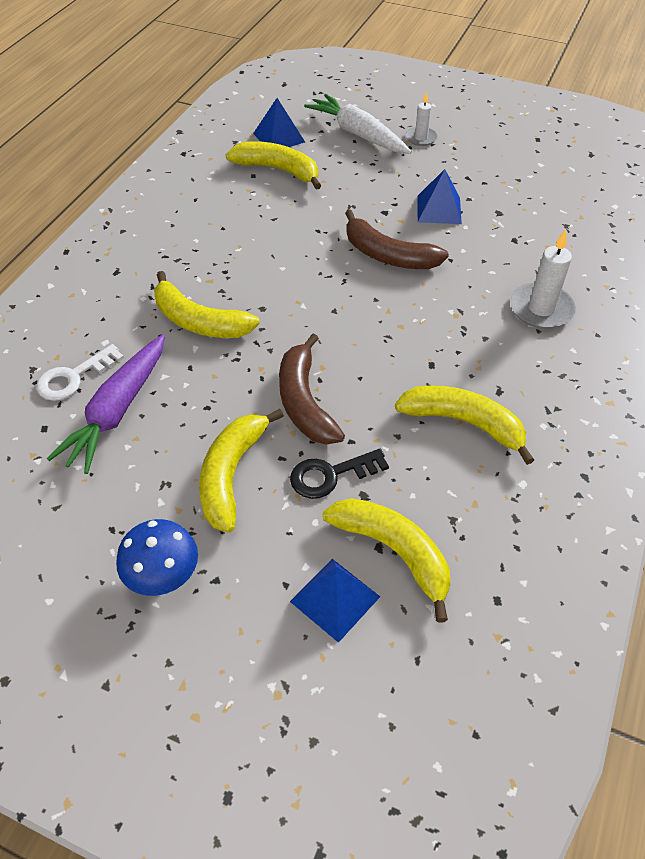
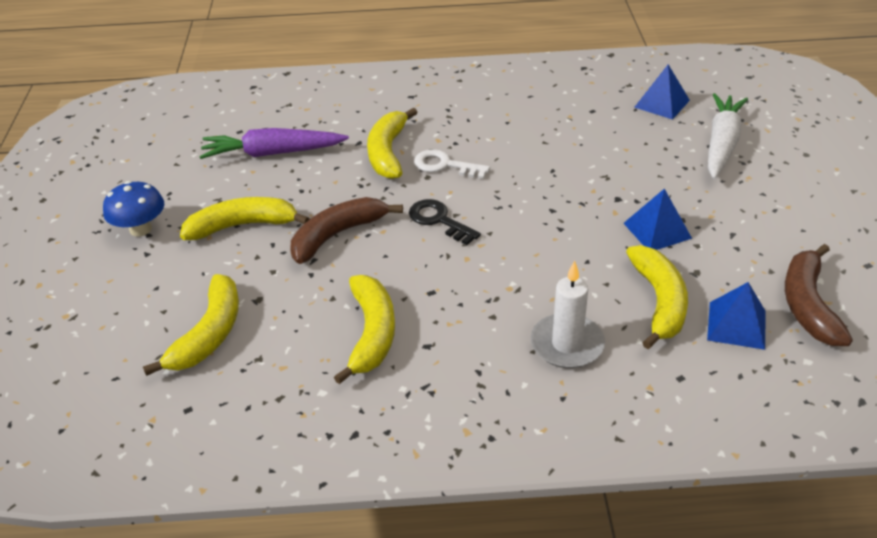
camera: 65 degrees right, 10 degrees down
(74, 377) = (292, 123): white key -> white key (445, 165)
(278, 170) = (613, 120): yellow banana -> yellow banana (659, 302)
(331, 475) = (269, 275): black key -> black key (439, 220)
(335, 598) = (153, 316): blue pyramid -> blue pyramid (736, 325)
(388, 255) = (556, 221): brown banana -> brown banana (808, 305)
(421, 138) = (764, 183): white candle -> none

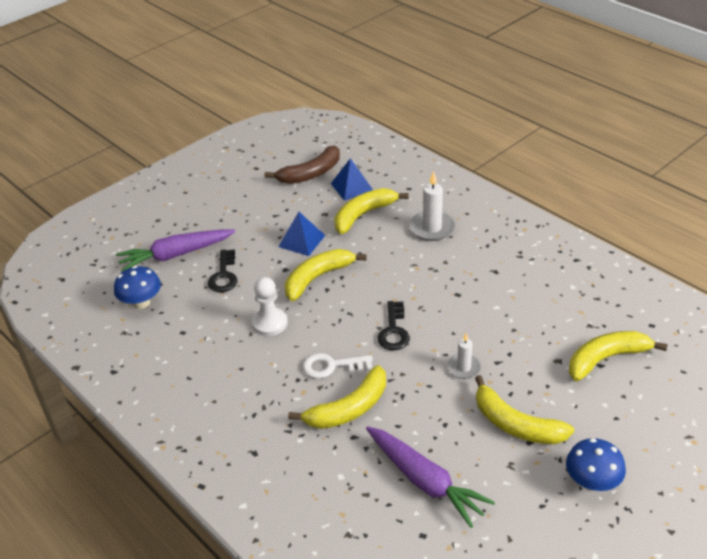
camera: 130 degrees left, 0 degrees up
(337, 235) = (464, 368): brown banana -> white candle
(372, 333) = (515, 295): yellow banana -> yellow banana (317, 278)
(445, 165) = (331, 366): white key -> white key turned 105 degrees clockwise
(545, 157) = (270, 323): none -> white pawn
(652, 159) = (224, 275): none -> black key
(662, 103) = (141, 303): blue pyramid -> blue mushroom
(721, 144) = (176, 255): white carrot -> purple carrot

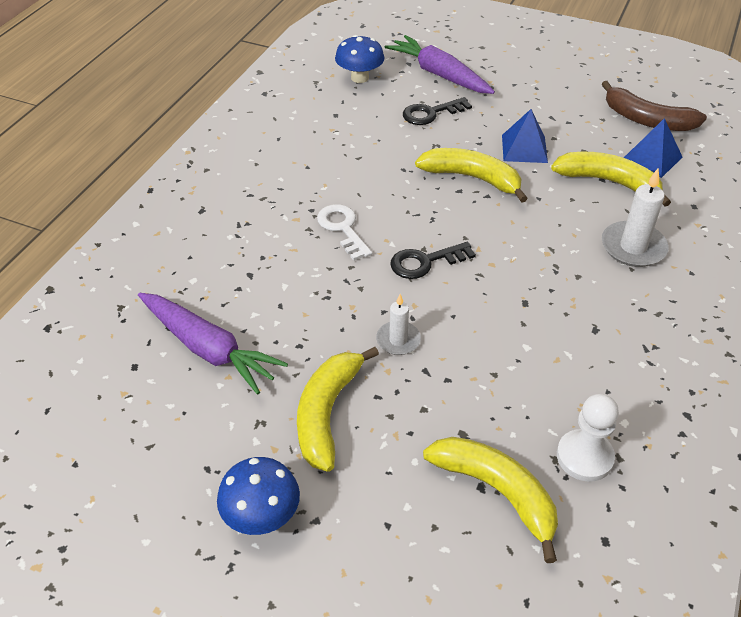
camera: 65 degrees right, 5 degrees up
(270, 323) = (381, 166): white pawn -> white pawn (584, 457)
(349, 408) = (287, 259): yellow banana -> none
(425, 481) = (208, 349): purple carrot -> purple carrot turned 75 degrees counterclockwise

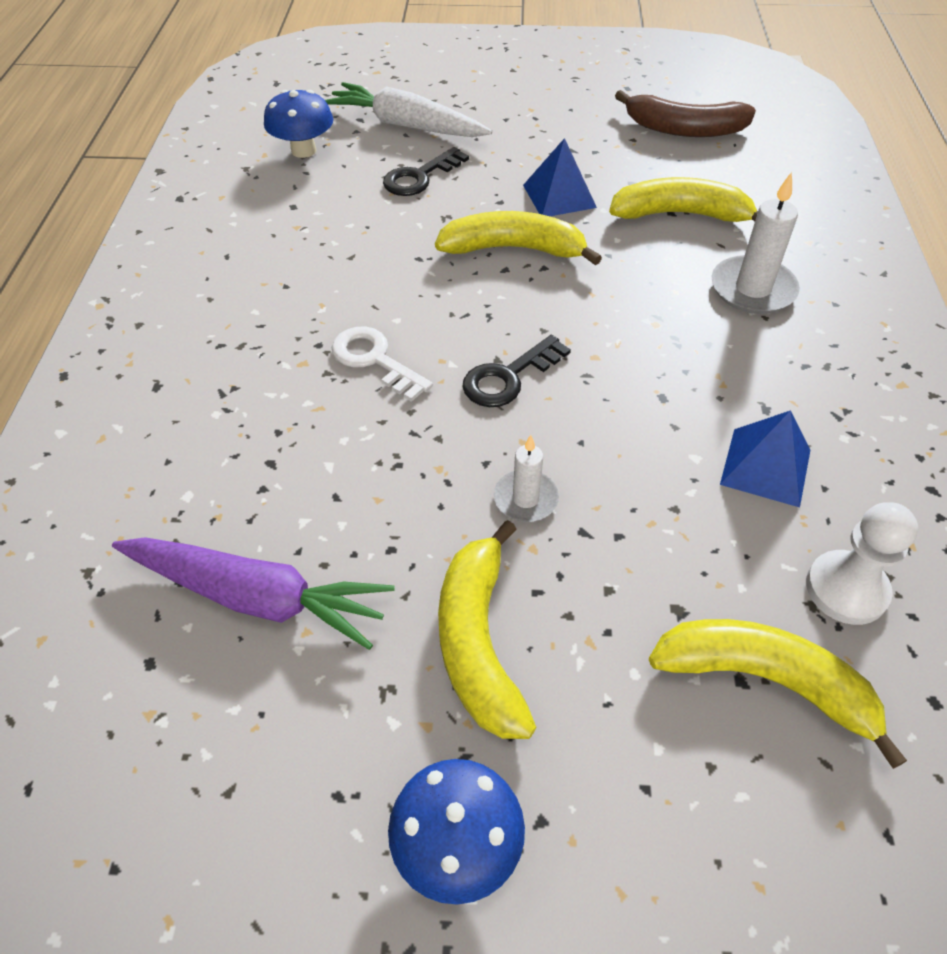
camera: 20 degrees left, 5 degrees up
(439, 74) = (406, 125): purple carrot -> white carrot
(652, 158) = (714, 174): blue pyramid -> blue pyramid (765, 466)

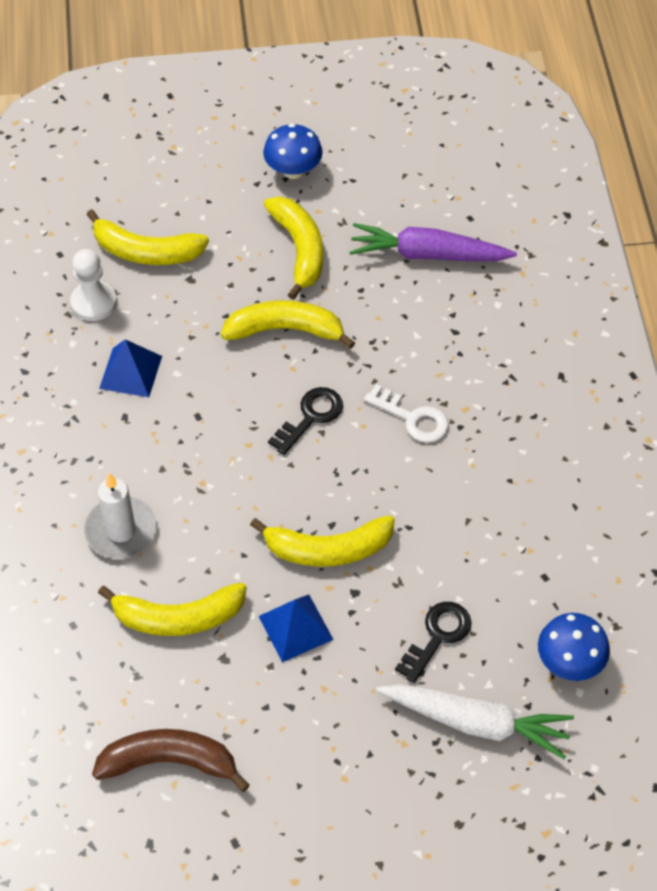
camera: 170 degrees right, 5 degrees up
(525, 499) = (285, 330): white candle -> yellow banana

